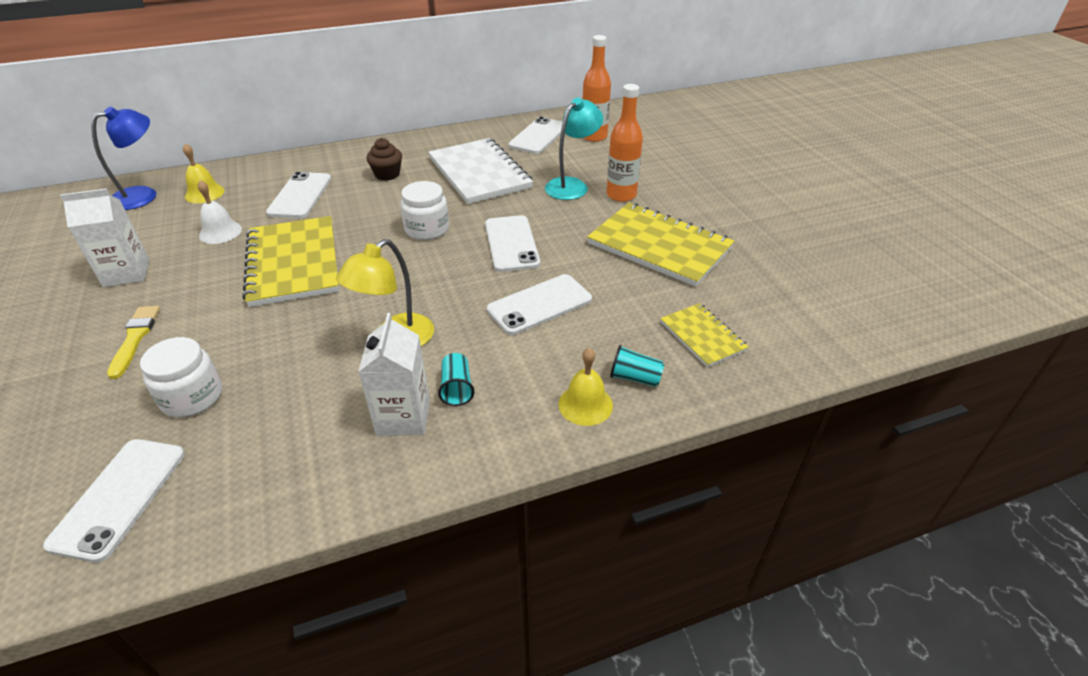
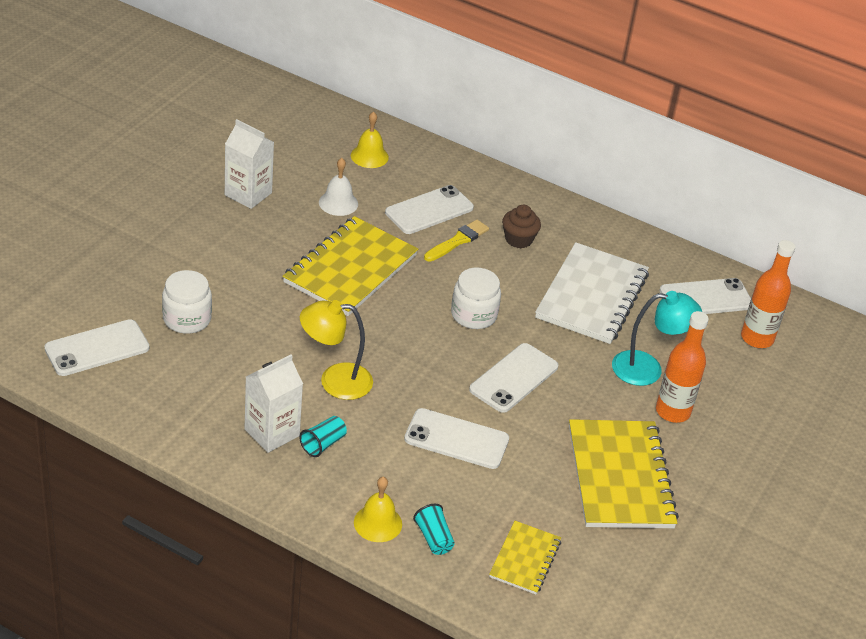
camera: 45 degrees right, 0 degrees up
(135, 338) = (202, 251): yellow brush -> yellow brush (458, 241)
(143, 195) = (329, 127): blue lamp -> none

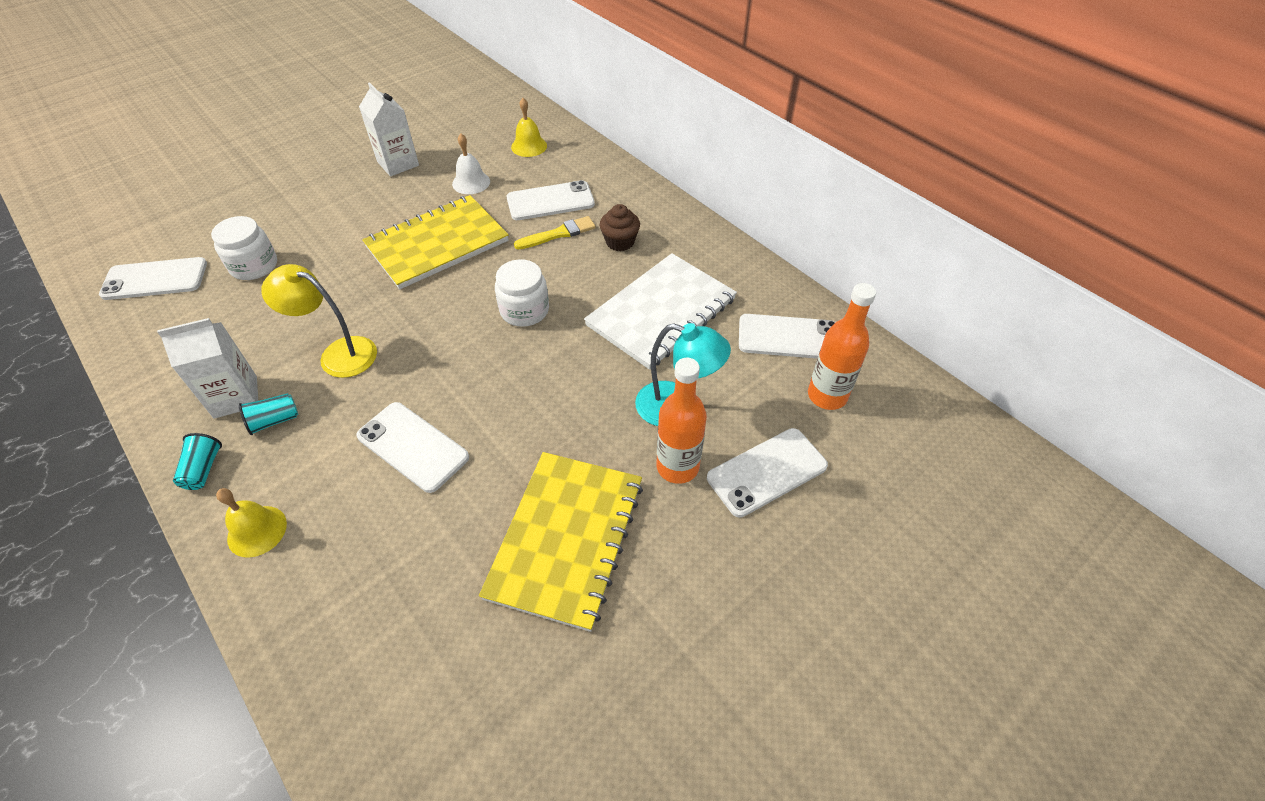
camera: 25 degrees right, 10 degrees up
(434, 538) = (301, 567): turquoise cup -> turquoise cup (203, 469)
(513, 378) = (521, 388): white phone -> white phone (766, 472)
(525, 559) = (383, 626): yellow notebook -> none

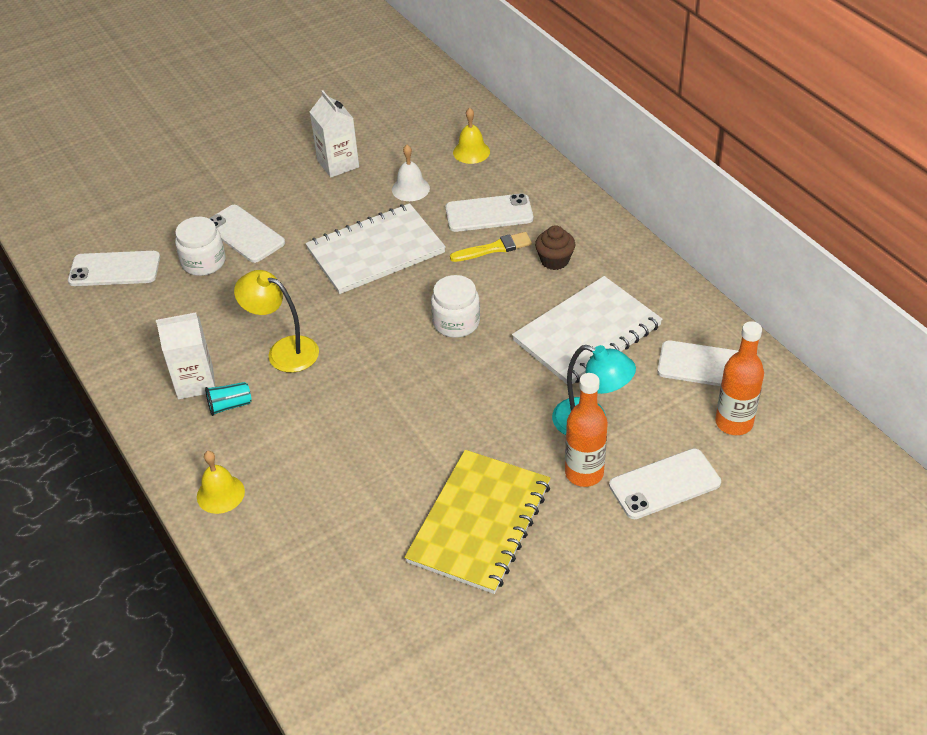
camera: 10 degrees right, 5 degrees down
(203, 469) = (172, 441): turquoise cup -> none
(413, 446) = (350, 437): white phone -> white phone (244, 234)
(437, 244) = (375, 251): yellow notebook -> white notebook

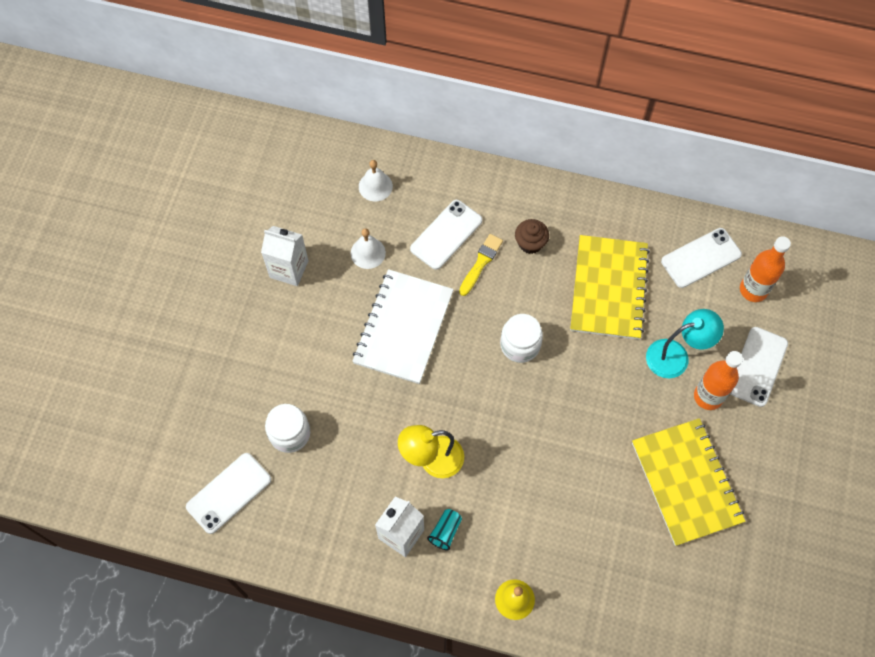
camera: 45 degrees left, 20 degrees up
(244, 234) = (291, 385): white phone -> none
(471, 152) = (375, 186): yellow bell -> white bell
(587, 333) = (609, 288): white notebook -> yellow notebook

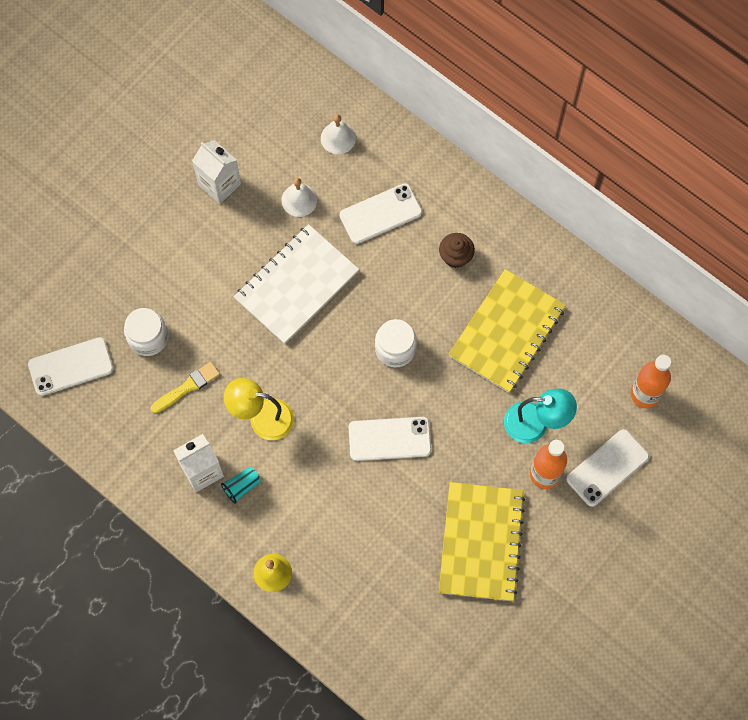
camera: 25 degrees right, 5 degrees up
(481, 263) = (399, 255): yellow brush -> yellow brush (187, 387)
(701, 258) = (611, 342): white phone -> white phone (389, 439)

